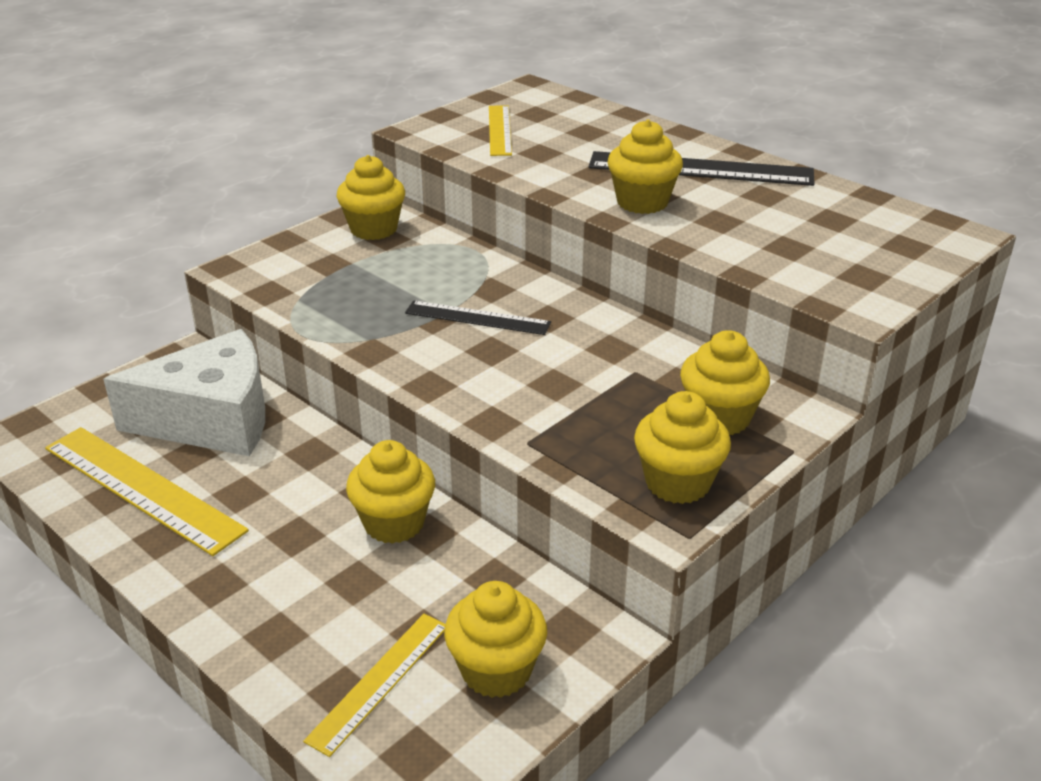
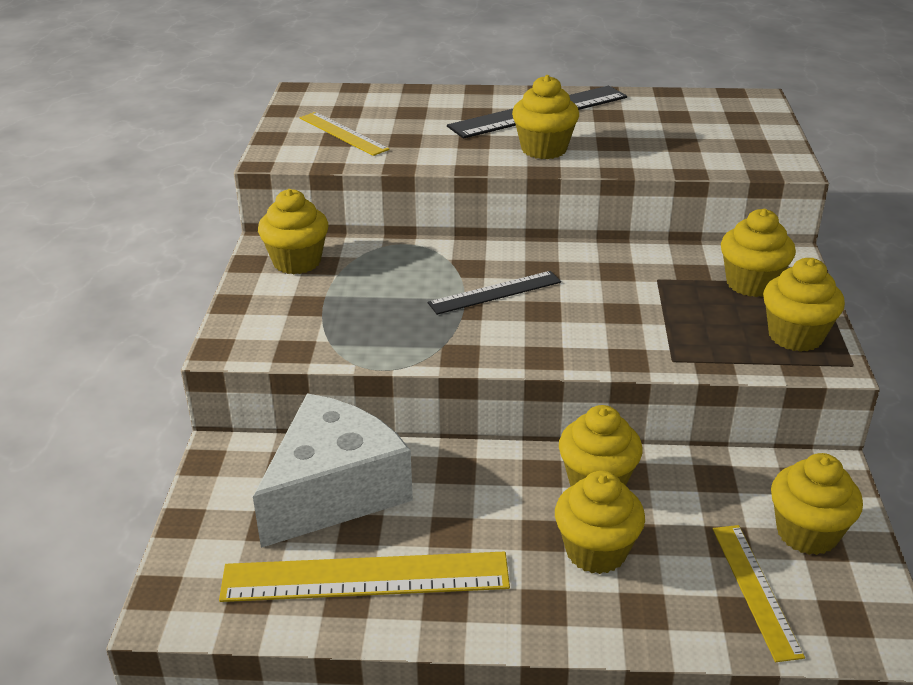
camera: 40 degrees left, 0 degrees up
(311, 571) = (596, 551): none -> yellow cupcake

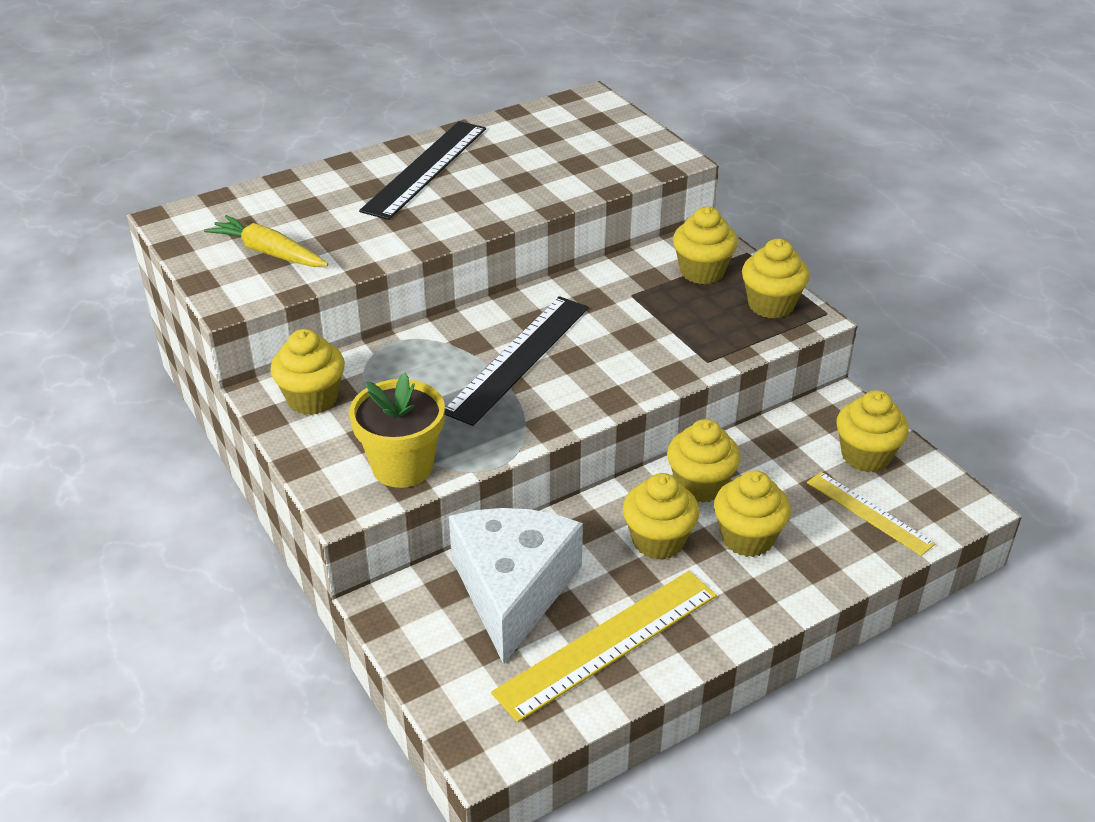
camera: 35 degrees left, 5 degrees up
(305, 337) = (402, 466): none -> yellow flower pot
(343, 133) = (268, 252): yellow ruler -> yellow carrot
(495, 292) = (518, 358): black ruler -> black ruler, size x1.66
(544, 149) = (471, 207): yellow cupcake -> yellow cupcake (658, 541)

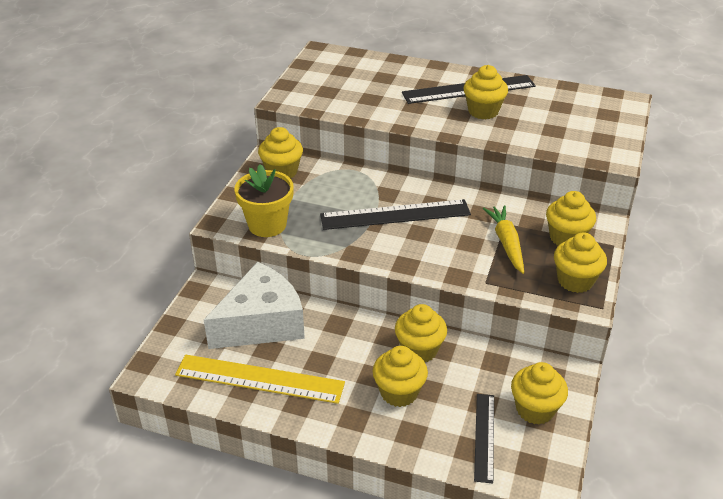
camera: 50 degrees right, 0 degrees up
(268, 252) = (332, 88): yellow carrot -> yellow carrot (506, 243)
(658, 541) = (356, 357): yellow cupcake -> yellow cupcake (483, 111)
(869, 513) = (484, 436): yellow ruler -> black ruler

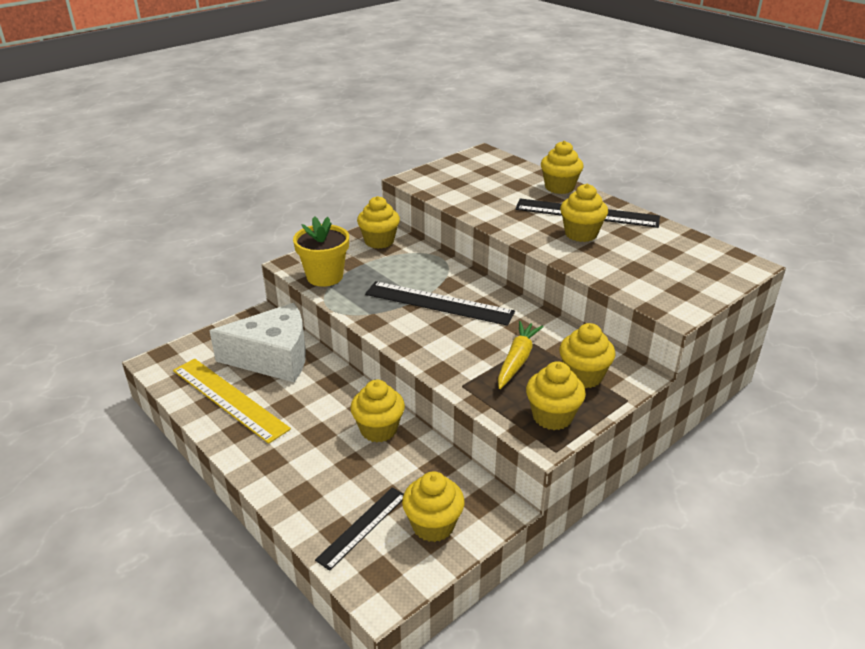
camera: 30 degrees right, 5 degrees down
(399, 392) = (326, 456): yellow cupcake -> yellow cupcake (559, 187)

